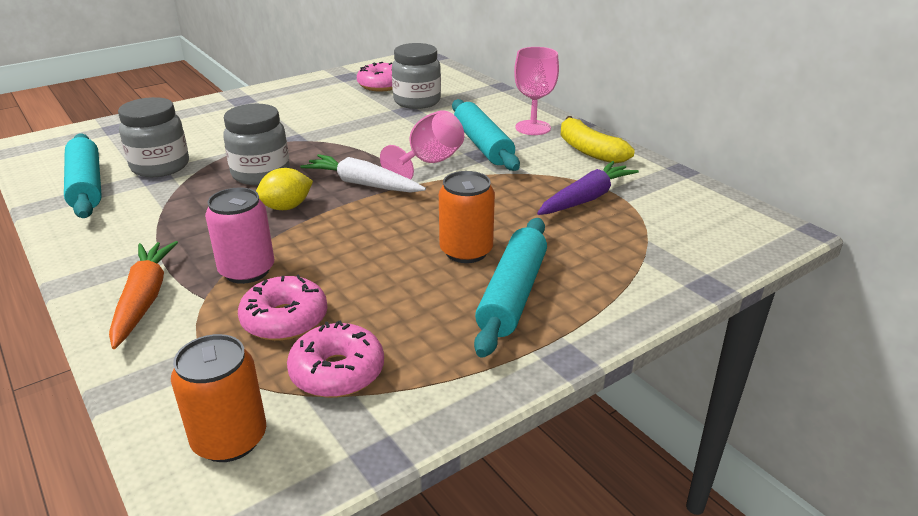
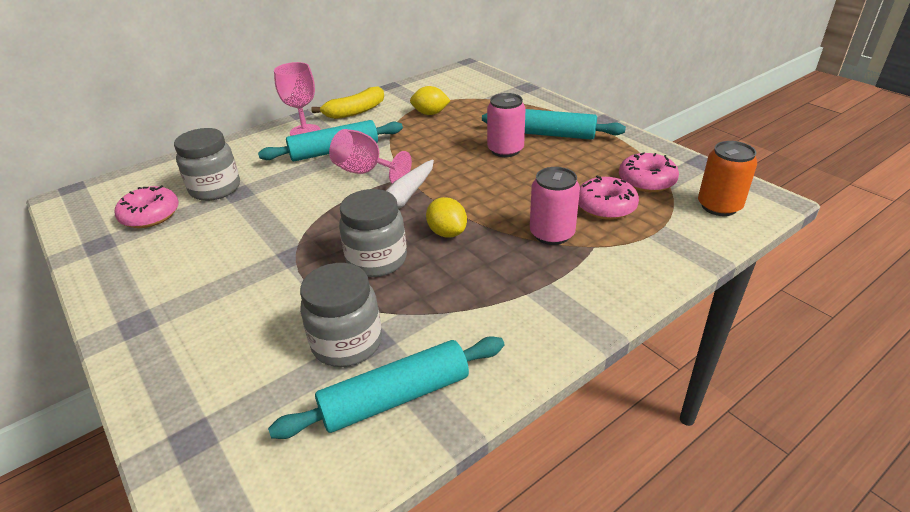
camera: 90 degrees left, 5 degrees up
(144, 299) = (606, 277): orange carrot -> none
(466, 251) = (505, 150): orange can -> pink can
(586, 198) = (430, 113): purple carrot -> yellow lemon

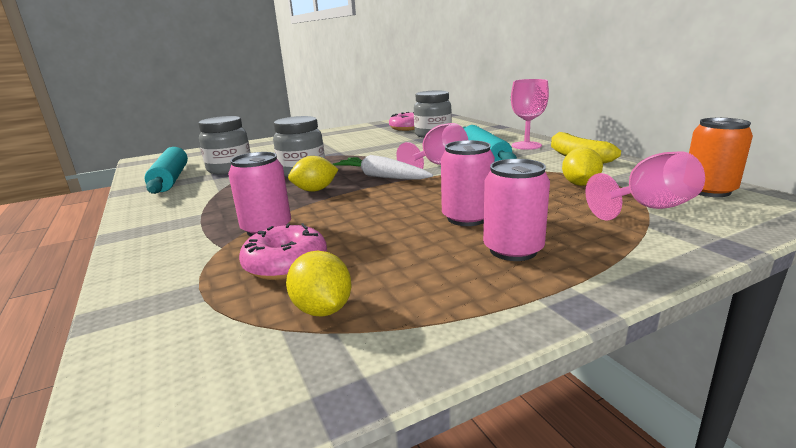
camera: 100 degrees right, 15 degrees down
(476, 98) = (649, 208): none -> pink goblet
(550, 134) = (513, 250): turquoise rolling pin -> pink can
(646, 181) = (322, 309): pink donut -> yellow lemon
(719, 206) = (186, 369): orange can -> orange can (708, 190)

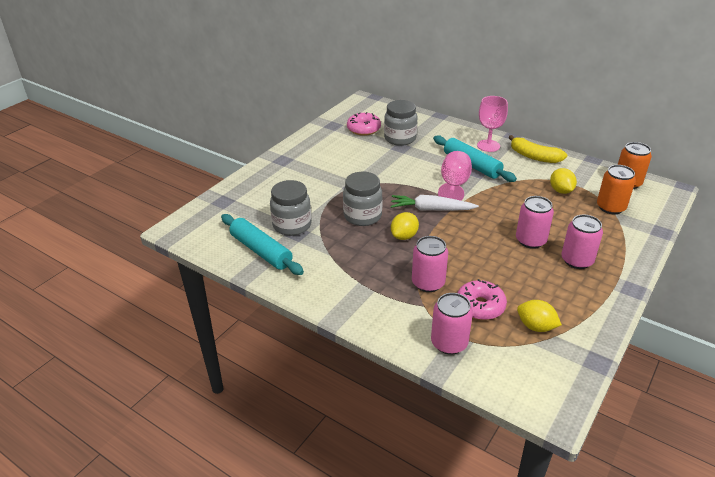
camera: 30 degrees left, 15 degrees up
(173, 291) = (449, 343): none -> pink can
(649, 208) = (610, 207): pink goblet -> orange can

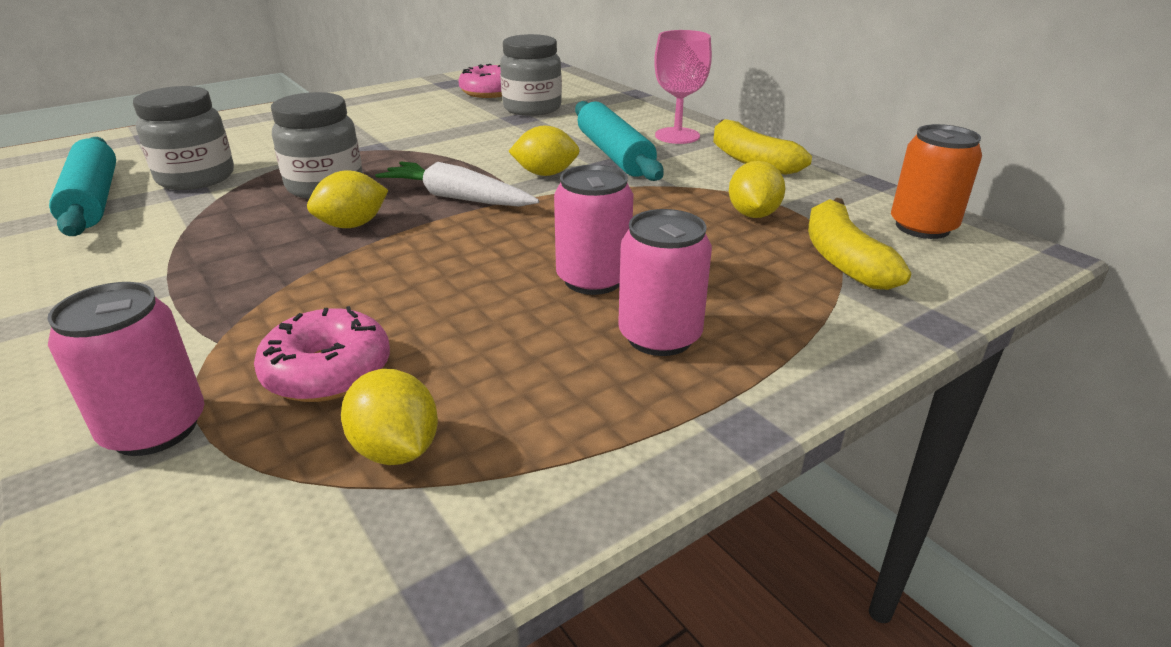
camera: 20 degrees right, 5 degrees down
(428, 283) = (285, 304): pink can -> none
(454, 185) = (545, 174): pink goblet -> yellow lemon
(610, 207) = (843, 259): orange can -> yellow banana

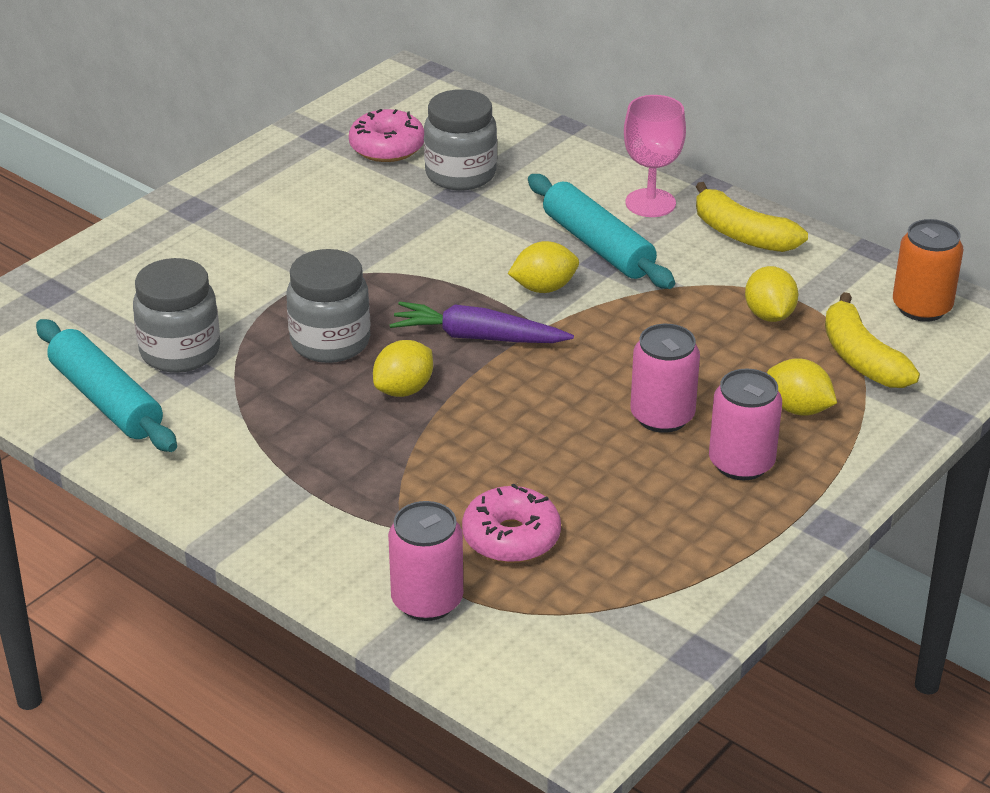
camera: 15 degrees left, 5 degrees up
(396, 450) = (606, 583): yellow lemon -> yellow lemon (798, 409)
(457, 198) = (477, 337): white carrot -> purple carrot

